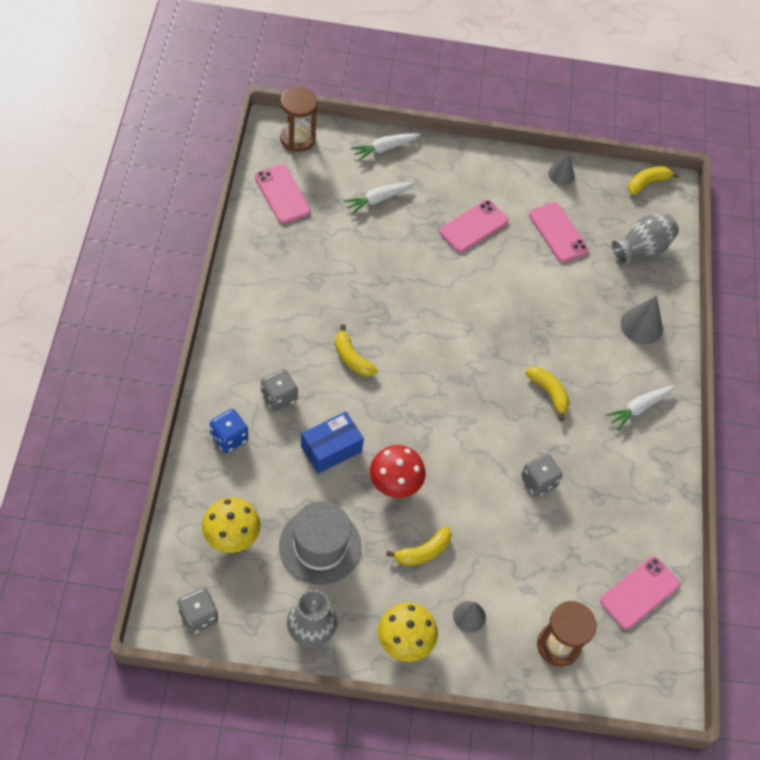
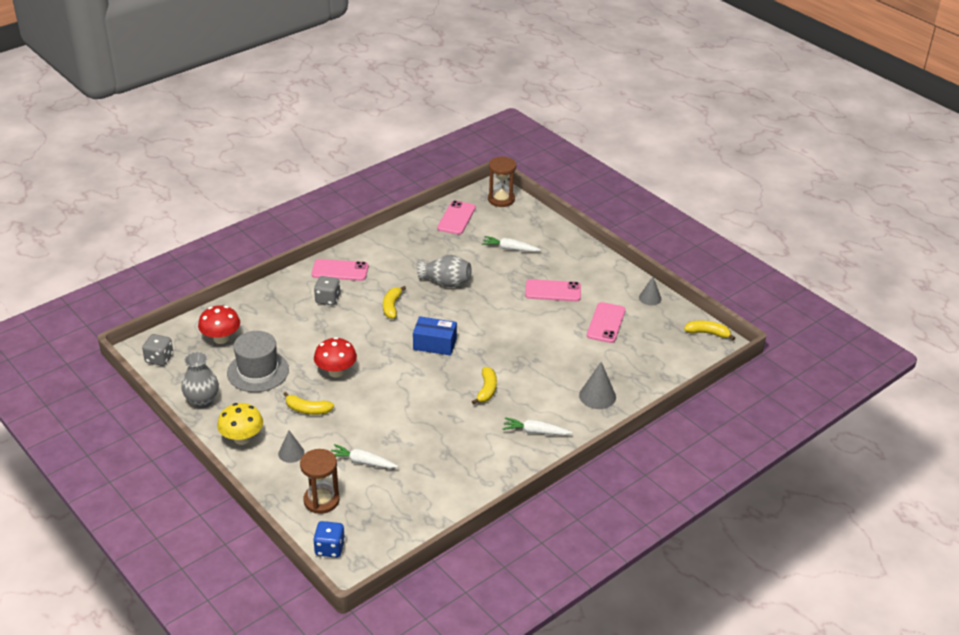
camera: 50 degrees right, 20 degrees down
(229, 438) = (278, 300): blue dice -> blue dice (329, 548)
(231, 536) = (221, 339): yellow mushroom -> red mushroom
(331, 449) = (323, 336): blue box -> blue box (435, 344)
(384, 149) = (548, 229): white carrot -> white carrot (362, 462)
(538, 482) = (419, 424): grey dice -> none
(639, 592) = (405, 512): pink phone -> pink phone (340, 270)
(642, 248) = (655, 361): grey vase -> grey vase (446, 282)

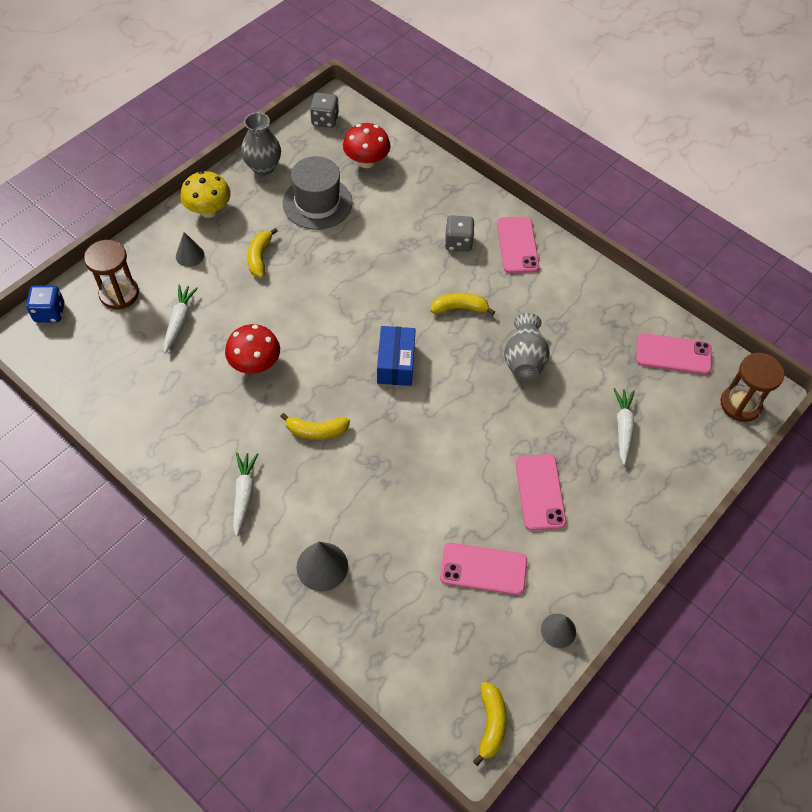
camera: 80 degrees right, 20 degrees up
(336, 372) = (327, 272): red mushroom -> red mushroom (255, 364)

